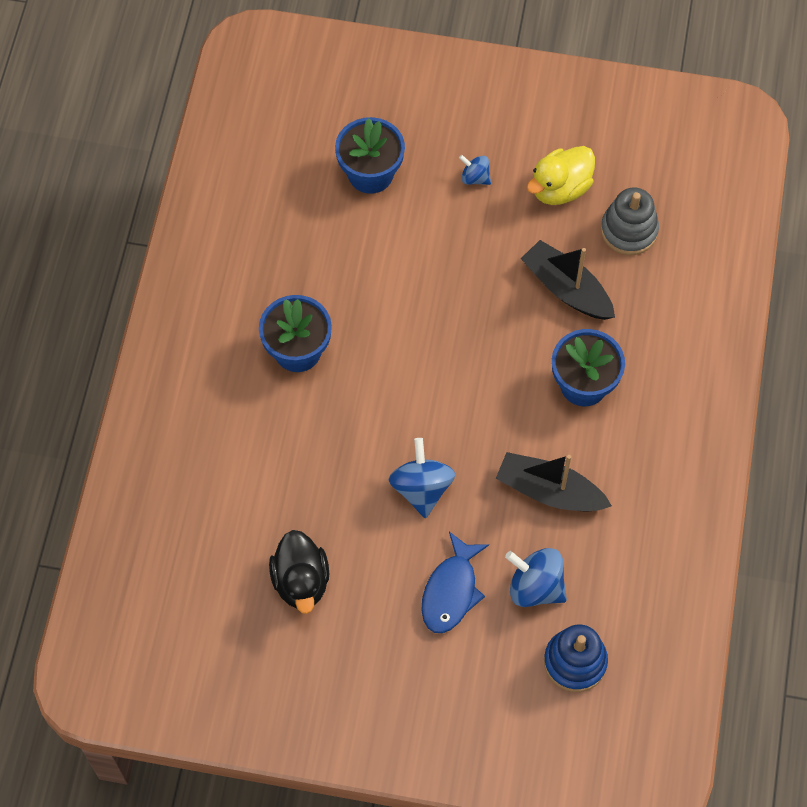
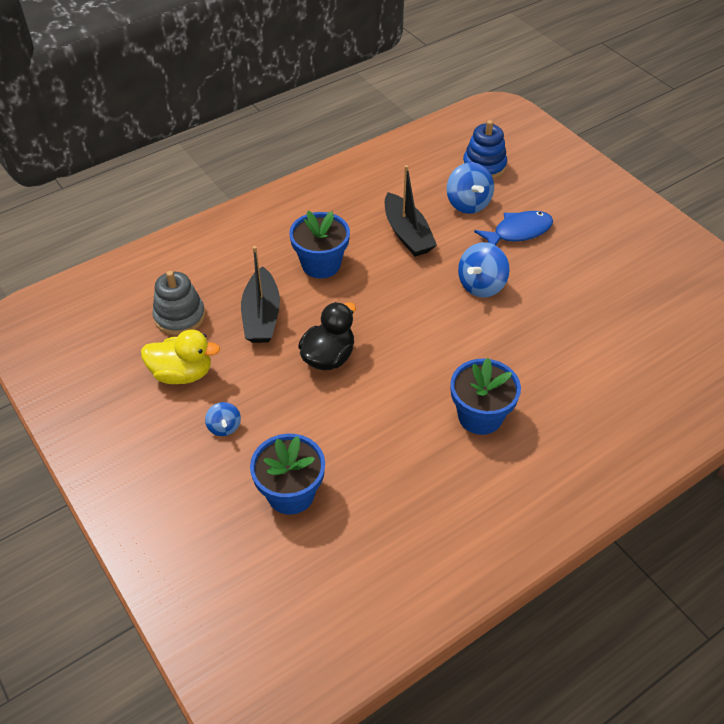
camera: 135 degrees left, 15 degrees down
(301, 581) = (607, 294): black duck -> black duck (328, 357)

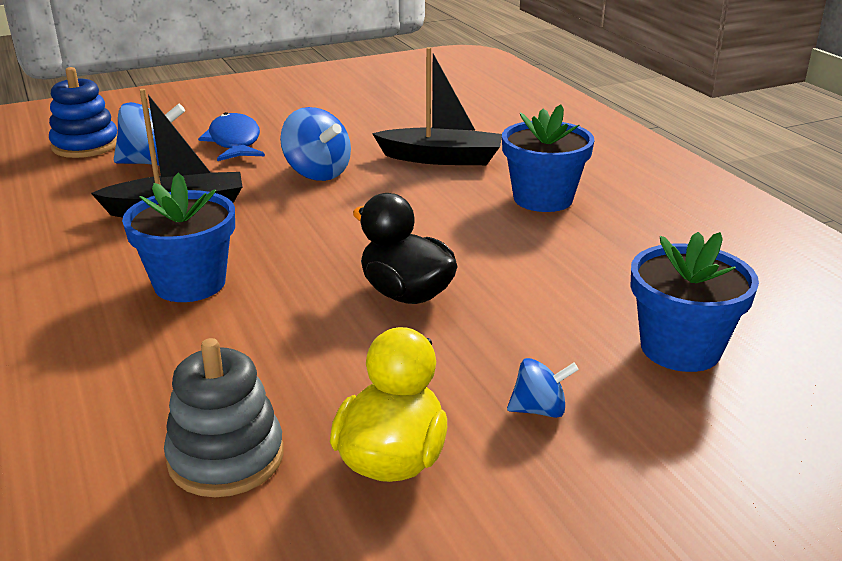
camera: 80 degrees left, 20 degrees down
(262, 316) = (280, 352): black boat -> black boat (441, 158)

